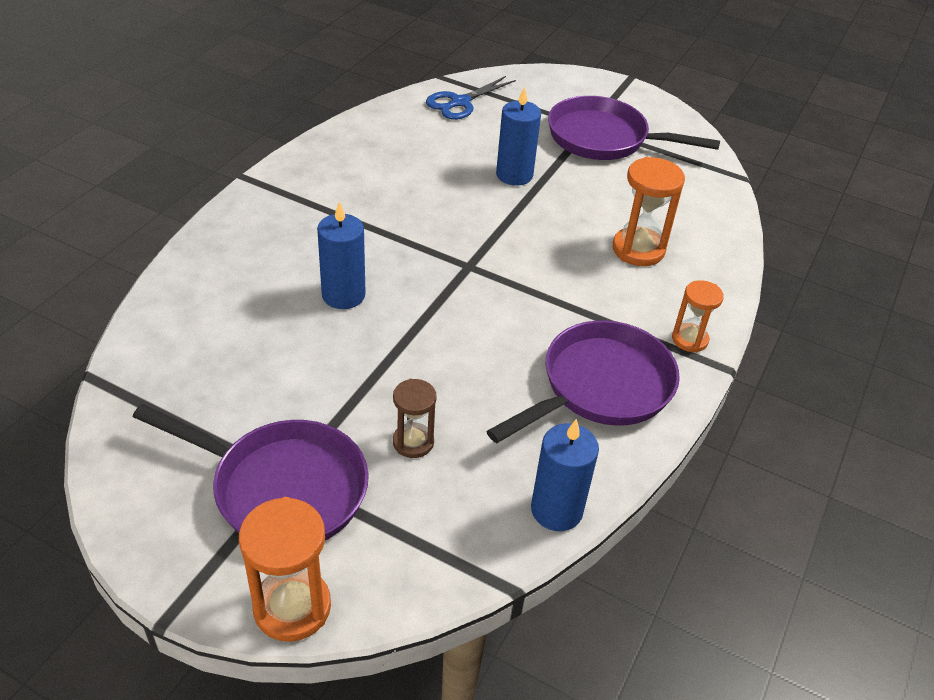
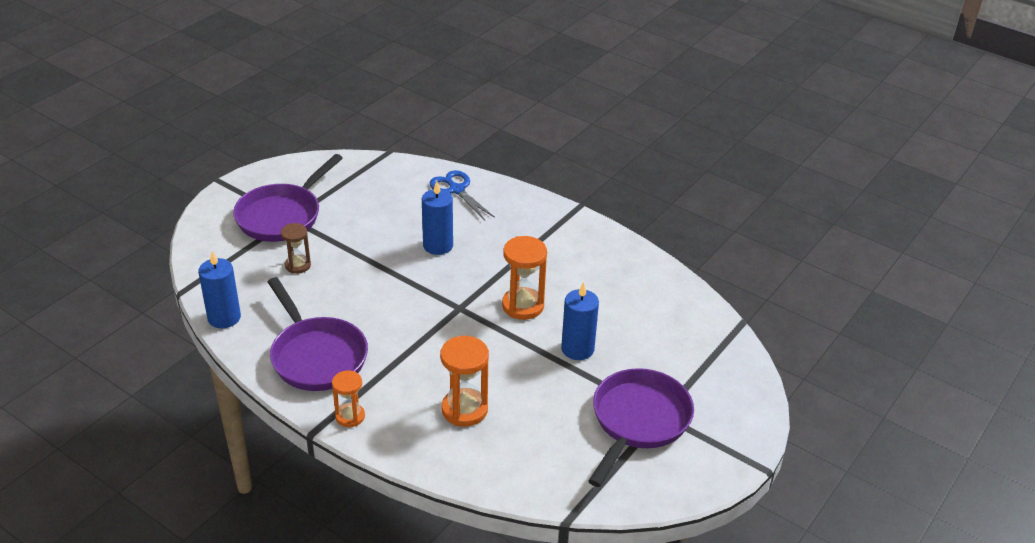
camera: 100 degrees right, 5 degrees down
(292, 607) = (206, 217): orange hourglass -> orange hourglass (523, 306)
(460, 102) = (696, 329): blue scissors -> blue scissors (456, 190)

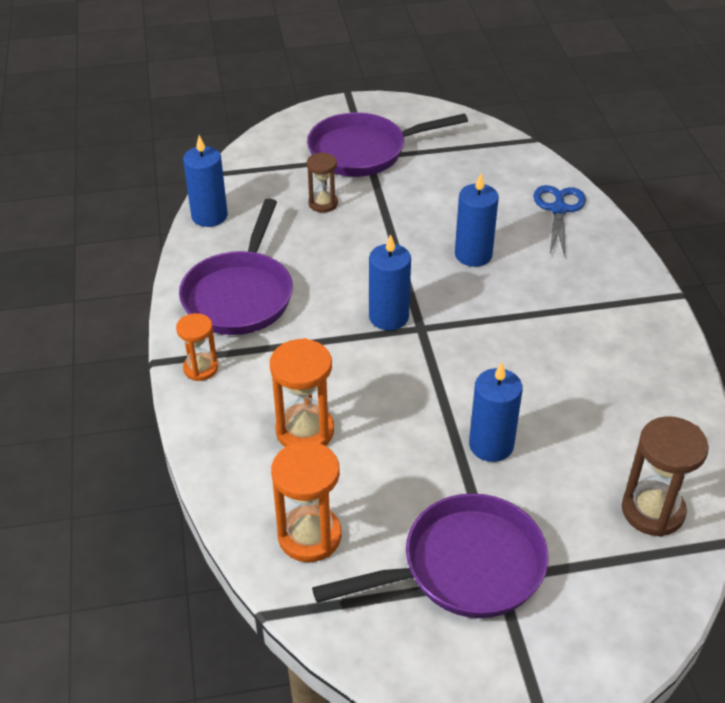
camera: 45 degrees right, 5 degrees up
(432, 313) = (388, 317): none -> blue candle
(523, 306) = (487, 364): orange hourglass -> orange hourglass (309, 536)
(693, 330) = (652, 511): none -> brown hourglass

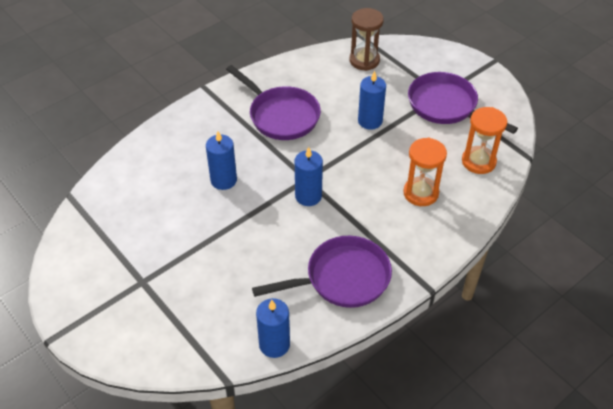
camera: 120 degrees left, 5 degrees up
(200, 368) = (417, 263): orange hourglass -> none
(323, 203) = (217, 281): brown hourglass -> none
(363, 151) = (136, 287): purple pan -> purple pan (281, 115)
(558, 210) = (150, 156): blue scissors -> none

